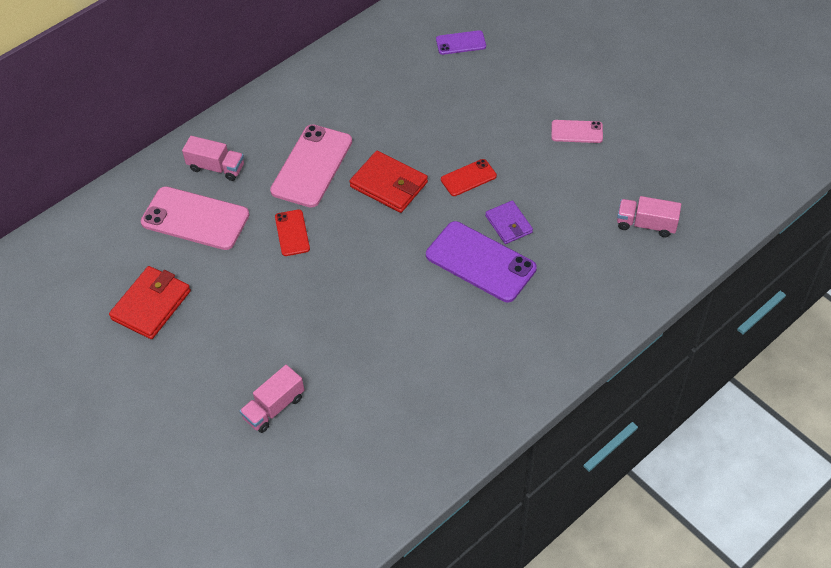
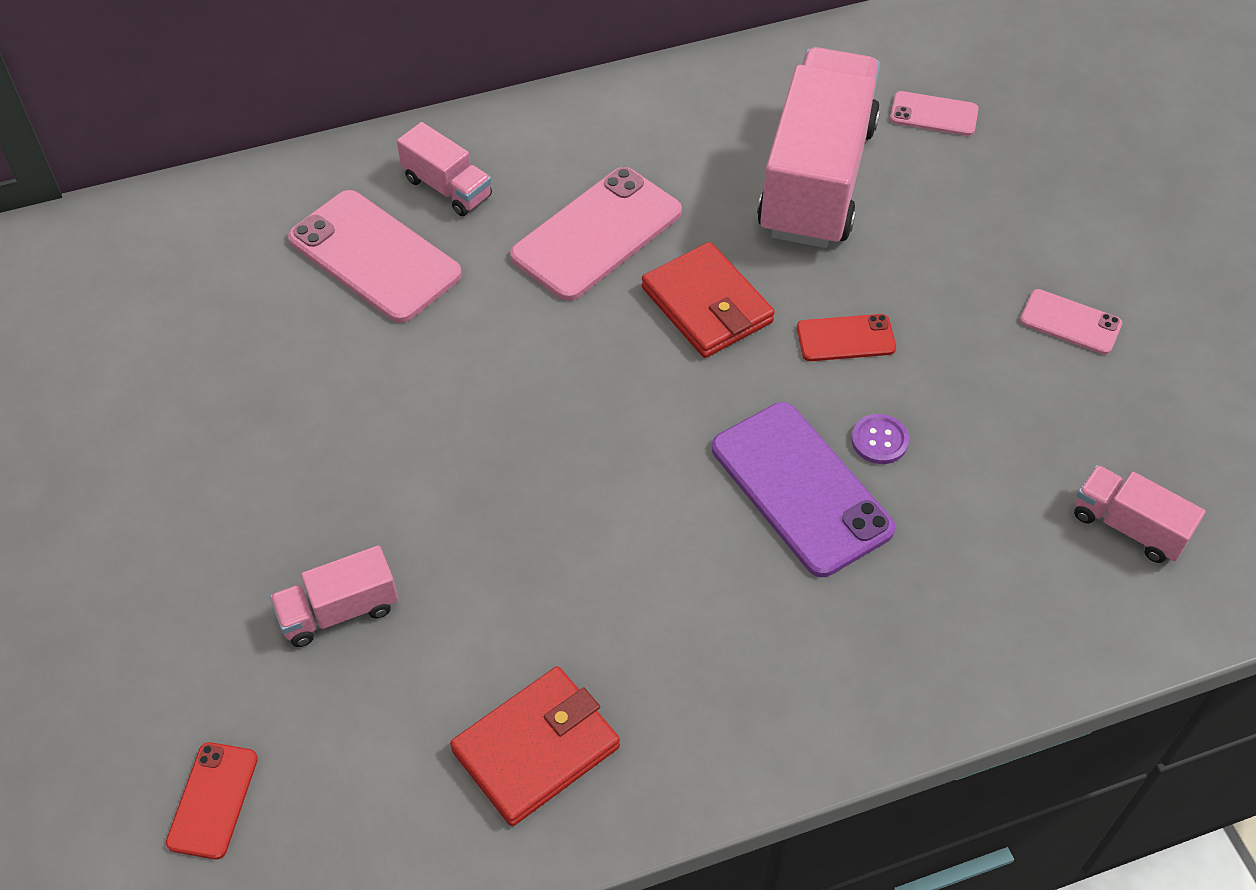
camera: 20 degrees right, 0 degrees up
(151, 305) = (238, 370): red wallet -> red wallet (536, 749)
(292, 233) = (512, 331): red phone -> red phone (213, 800)
(415, 98) = (816, 179): none -> pink truck
(461, 43) = (934, 114): purple phone -> pink phone
(508, 224) = (879, 440): purple wallet -> purple button

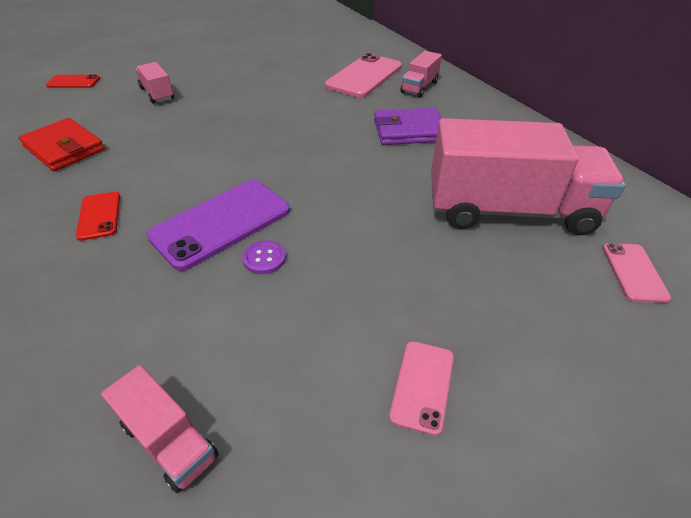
camera: 80 degrees right, 10 degrees down
(597, 234) = (409, 131): pink phone -> purple wallet
(707, 305) = (368, 173): red wallet -> none
(845, 338) = (357, 235): red phone -> red phone (99, 216)
(1128, 526) = (169, 440): pink truck -> pink truck turned 105 degrees clockwise

